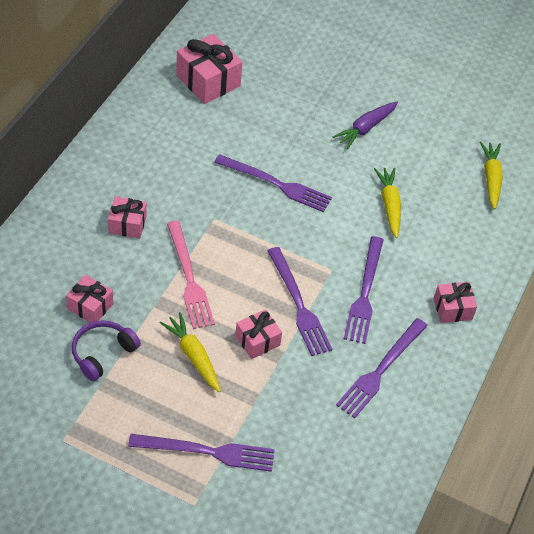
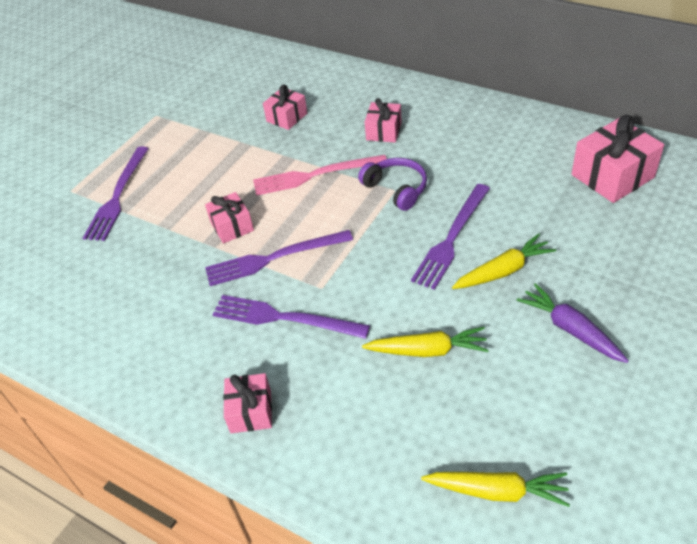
camera: 105 degrees right, 5 degrees down
(102, 353) = (235, 128): purple headphones -> purple headphones (396, 189)
(193, 356) = (222, 182): yellow carrot -> yellow carrot (503, 271)
(381, 370) = (175, 329): purple fork -> none

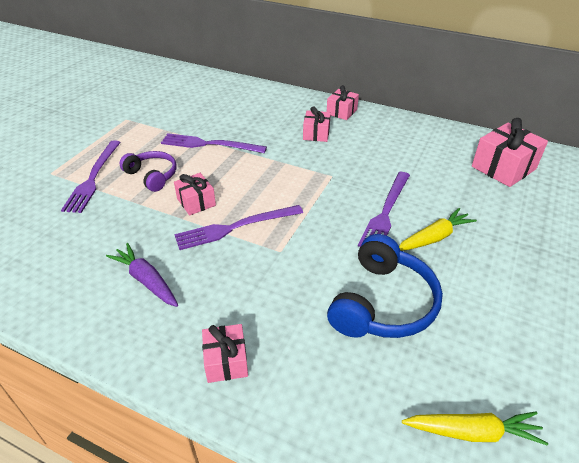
camera: 10 degrees left, 5 degrees down
(284, 318) = (249, 277): purple fork -> purple fork (209, 144)
(287, 117) = (236, 123): pink gift -> pink gift (341, 112)
(315, 175) = (264, 164): pink fork -> none
(396, 189) = (333, 175): purple headphones -> purple headphones (152, 176)
(427, 350) = (382, 303): yellow carrot -> blue headphones
(570, 329) = (501, 284): purple carrot -> purple carrot (146, 280)

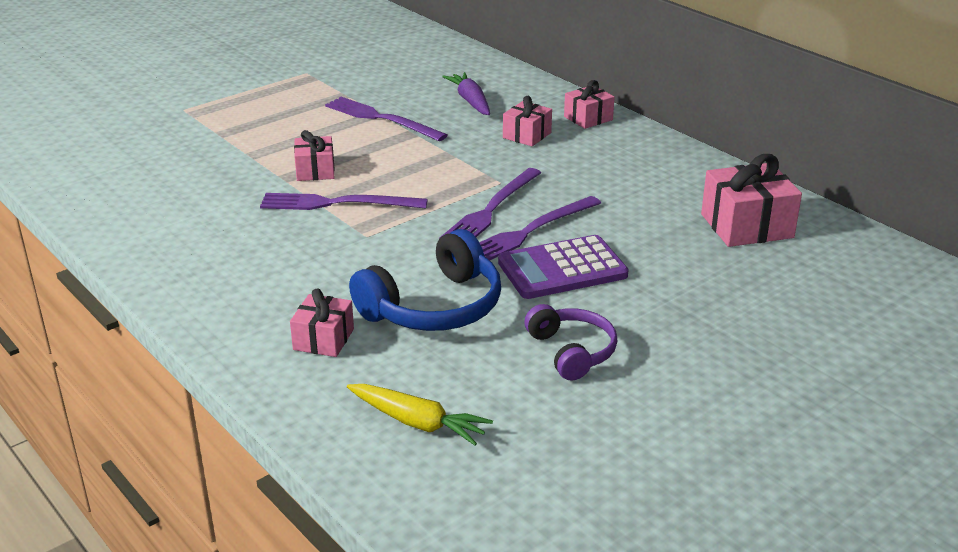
camera: 25 degrees right, 10 degrees down
(93, 178) = (224, 123): purple fork -> purple fork (491, 210)
(146, 280) = (206, 224): purple carrot -> purple carrot (470, 101)
(152, 176) = (288, 135): purple headphones -> purple headphones (571, 351)
(226, 361) = (228, 304): pink gift -> pink gift (323, 339)
(434, 237) = (562, 269): yellow carrot -> purple calculator

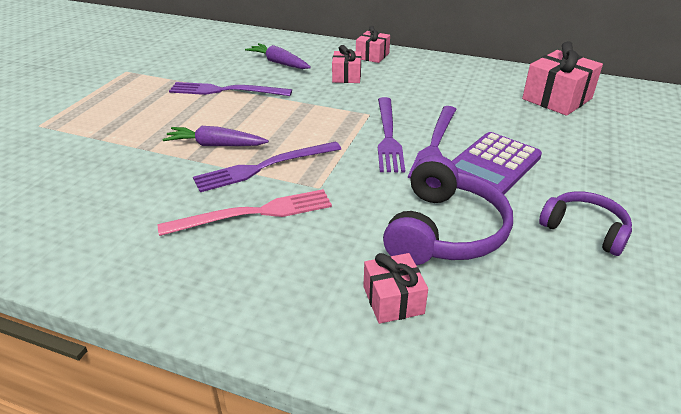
camera: 30 degrees left, 5 degrees up
(286, 239) = (254, 213): none -> pink fork
(315, 171) = (215, 145): pink gift -> purple carrot
(418, 422) = (568, 351): yellow carrot -> none
(434, 307) = (444, 230): blue headphones -> purple headphones

